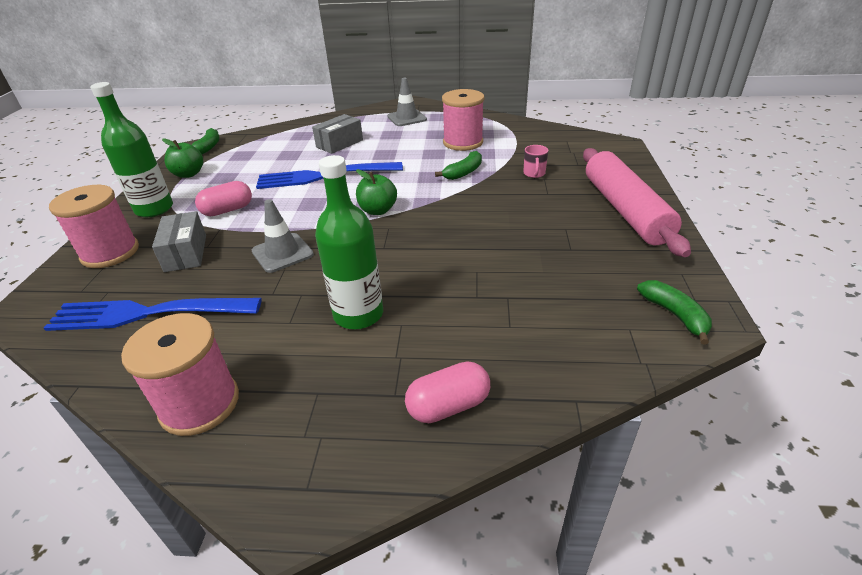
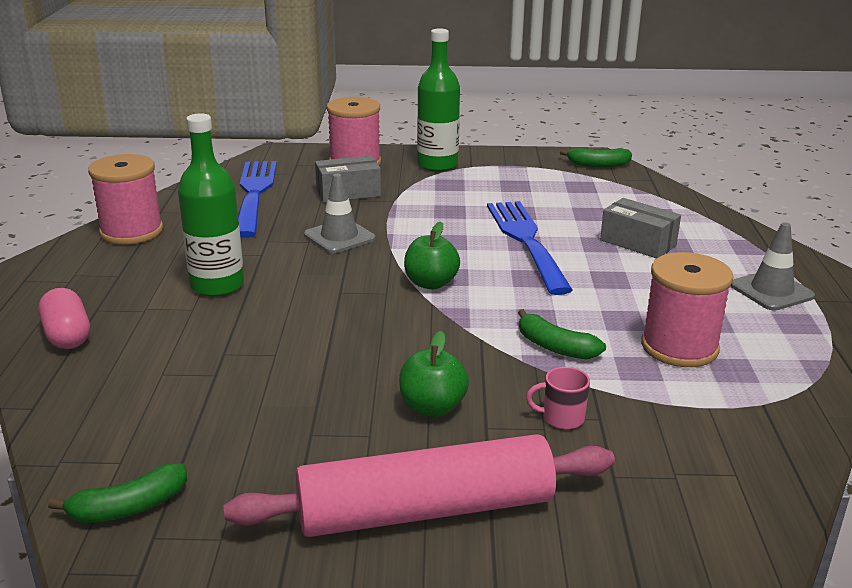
camera: 85 degrees right, 10 degrees down
(189, 174) = (521, 167): green apple -> green apple (432, 407)
(228, 210) = (434, 198): pink capsule -> none

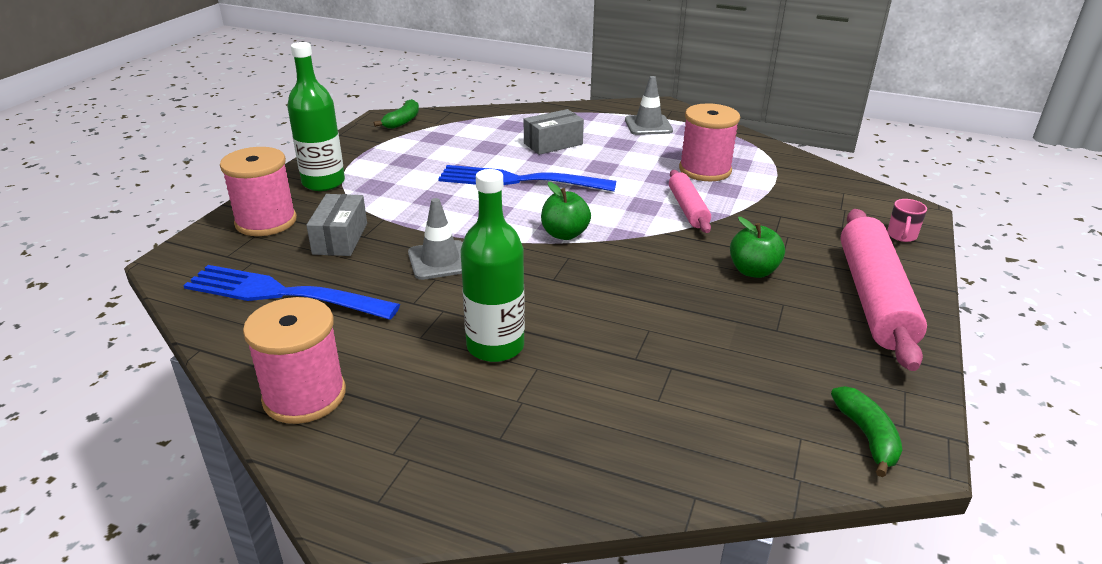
camera: 70 degrees left, 5 degrees up
(67, 336) = (551, 464): pink capsule -> none
(555, 347) = (688, 208): green banana -> pink rolling pin
(561, 418) = (777, 227): pink mug -> pink mug (901, 236)

